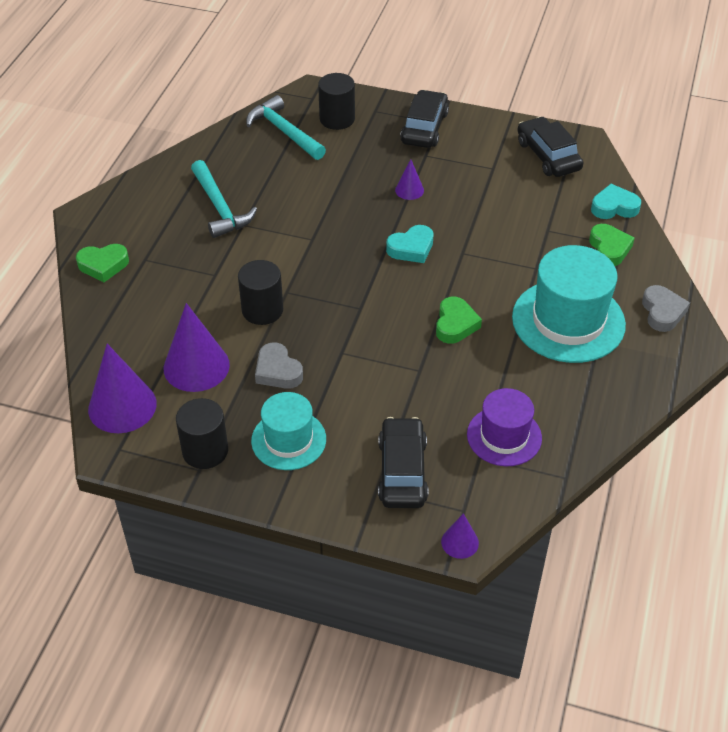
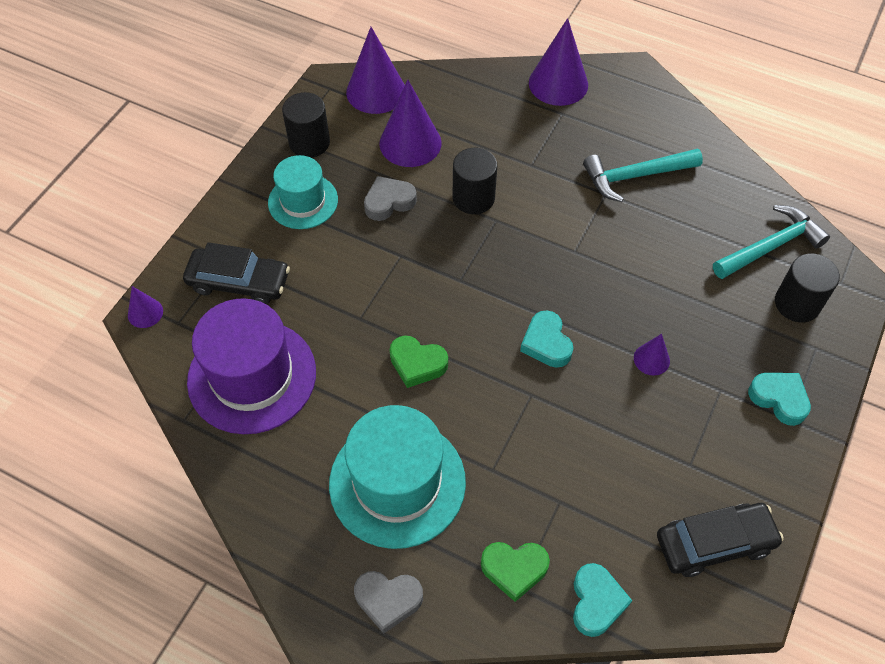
camera: 100 degrees right, 10 degrees up
(103, 265) = (558, 83): green heart -> purple cone
(424, 128) = (779, 399): black car -> turquoise heart
(504, 436) = (252, 376): purple hat -> purple hat, size x1.64

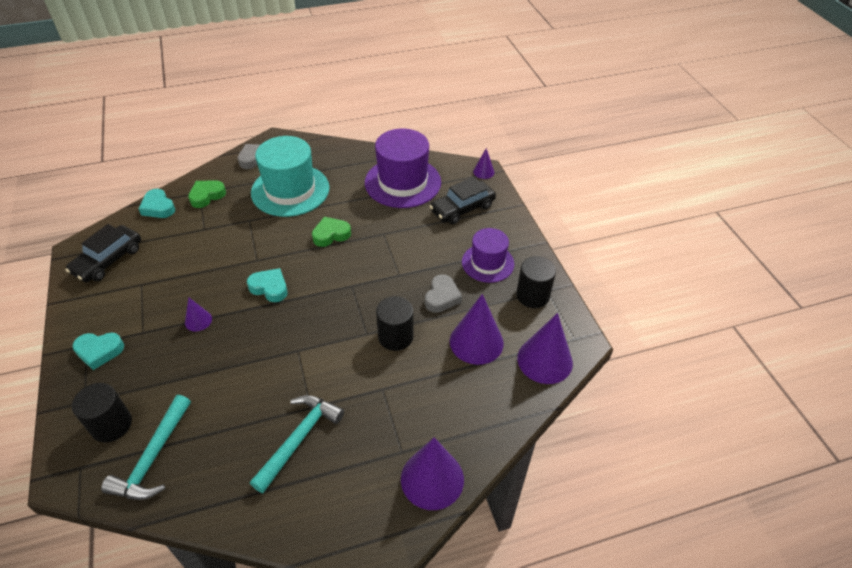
camera: 135 degrees right, 10 degrees down
(303, 201) = (487, 263): turquoise hat -> purple hat

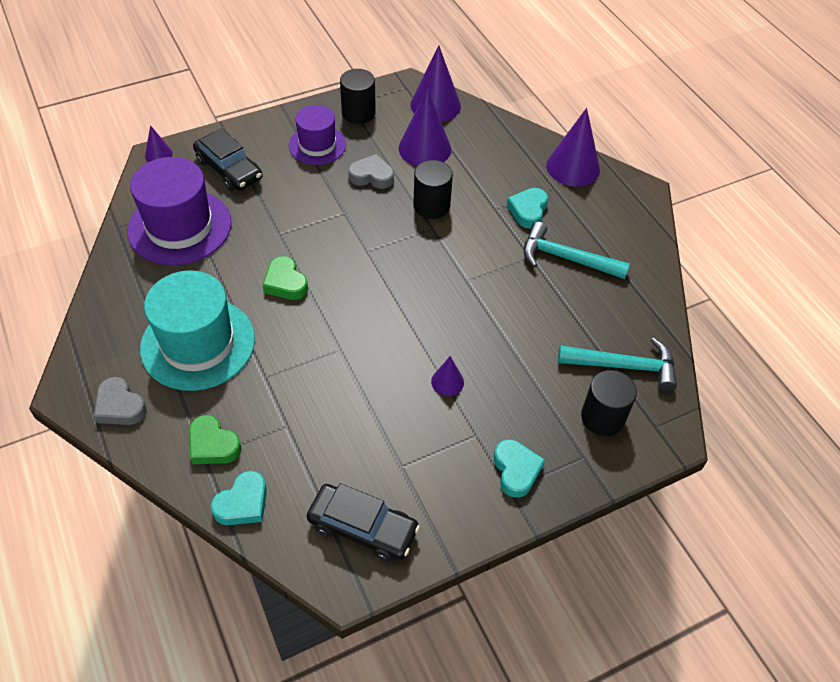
camera: 100 degrees left, 5 degrees up
(269, 288) = (384, 324): turquoise heart -> turquoise heart (528, 210)

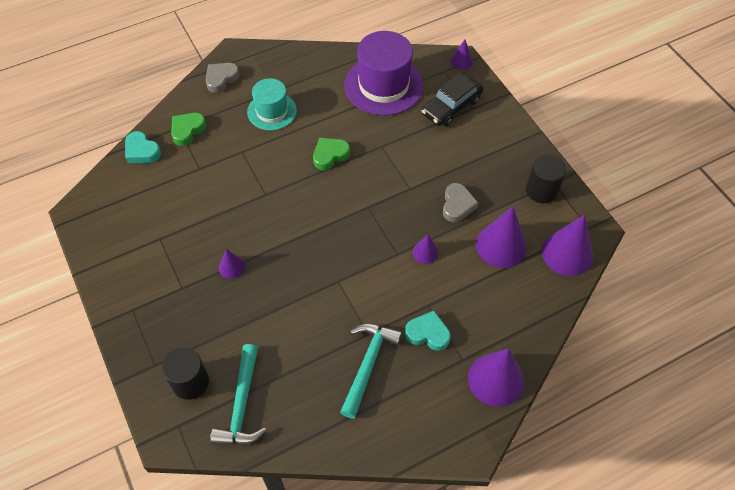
camera: 90 degrees right, 5 degrees up
(198, 343) = (272, 111): turquoise hat -> turquoise hat, size x0.61
(317, 145) = (491, 163): purple hat -> none
(363, 528) = (115, 218): black car -> none
(431, 206) = (425, 252): black cylinder -> purple cone
(516, 470) = (148, 314): turquoise heart -> none

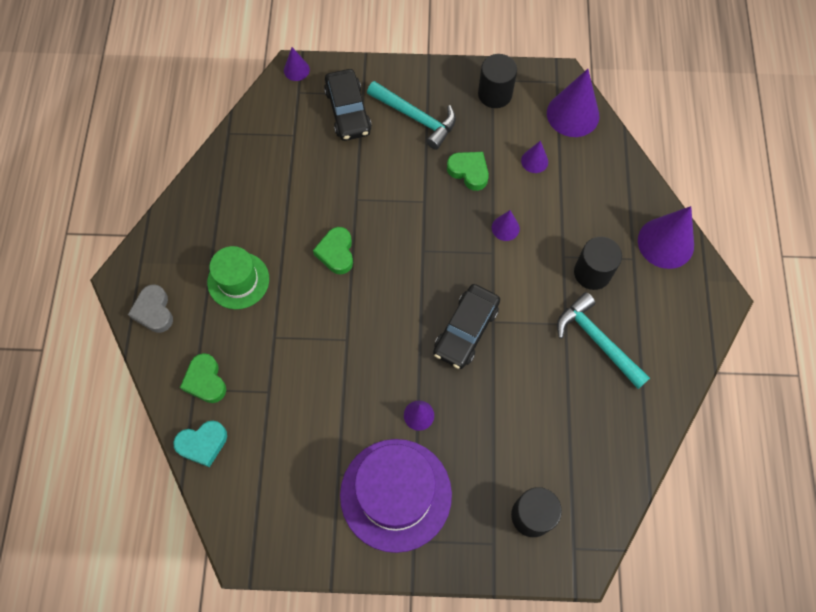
camera: 60 degrees left, 10 degrees up
(242, 405) = (582, 476): turquoise hammer -> turquoise hammer (416, 118)
(272, 111) = (238, 280): turquoise hat -> green hat
(319, 266) = (466, 330): none -> black car
(383, 85) = (278, 156): purple hat -> purple hat (395, 494)
(428, 333) = (592, 273): turquoise heart -> black cylinder
(457, 205) = (469, 172): grey heart -> green heart
(501, 245) = (534, 161): purple cone -> purple cone, size x0.50

